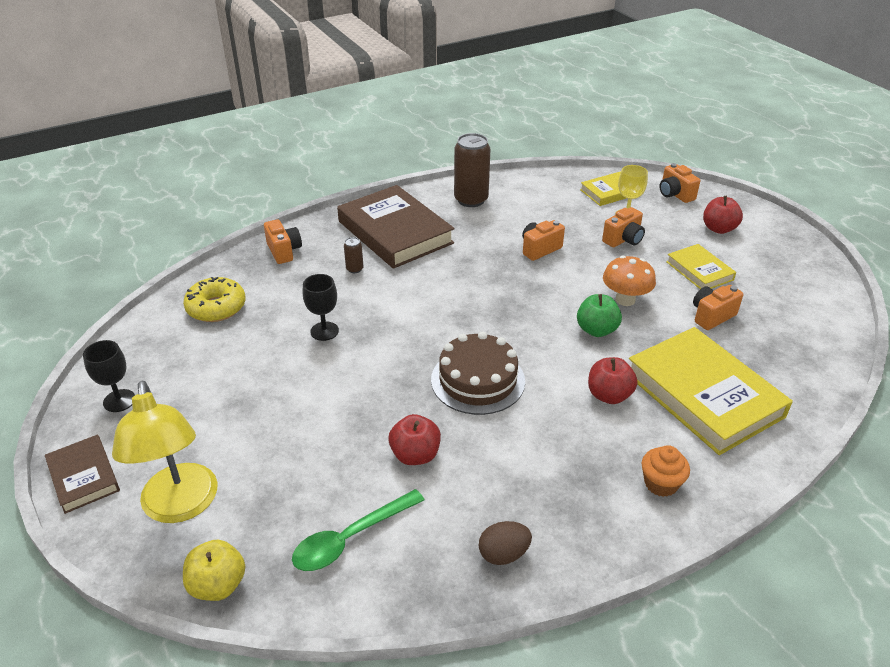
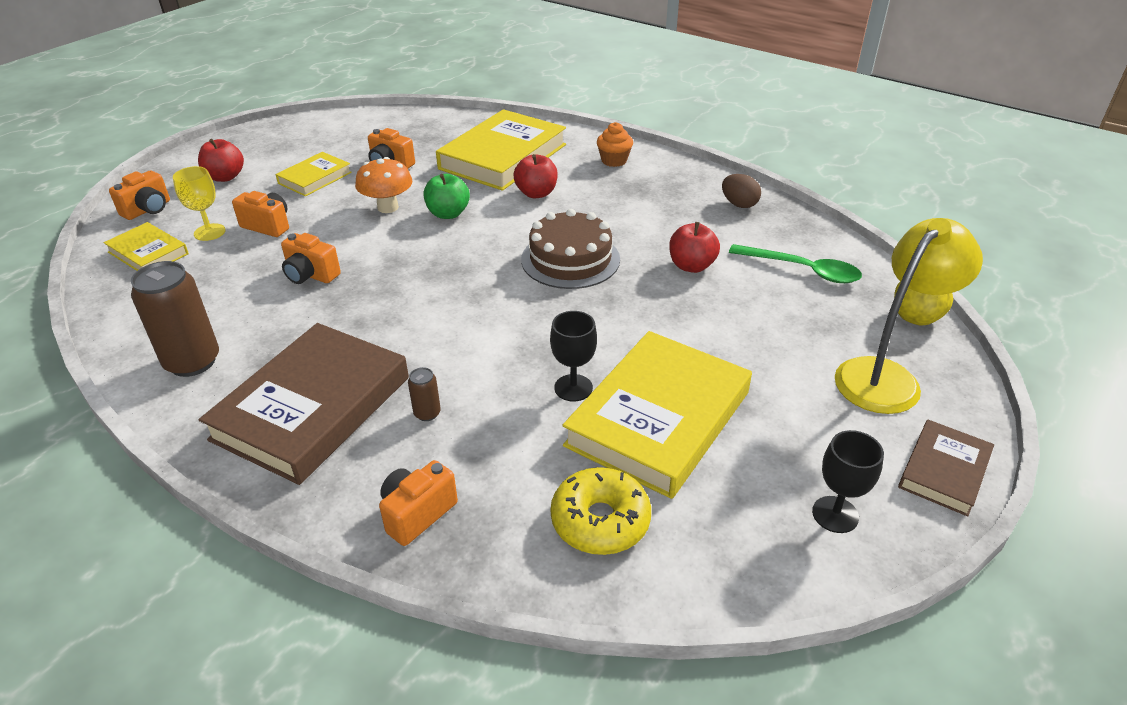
camera: 115 degrees left, 0 degrees up
(263, 358) = (658, 419): none -> yellow book

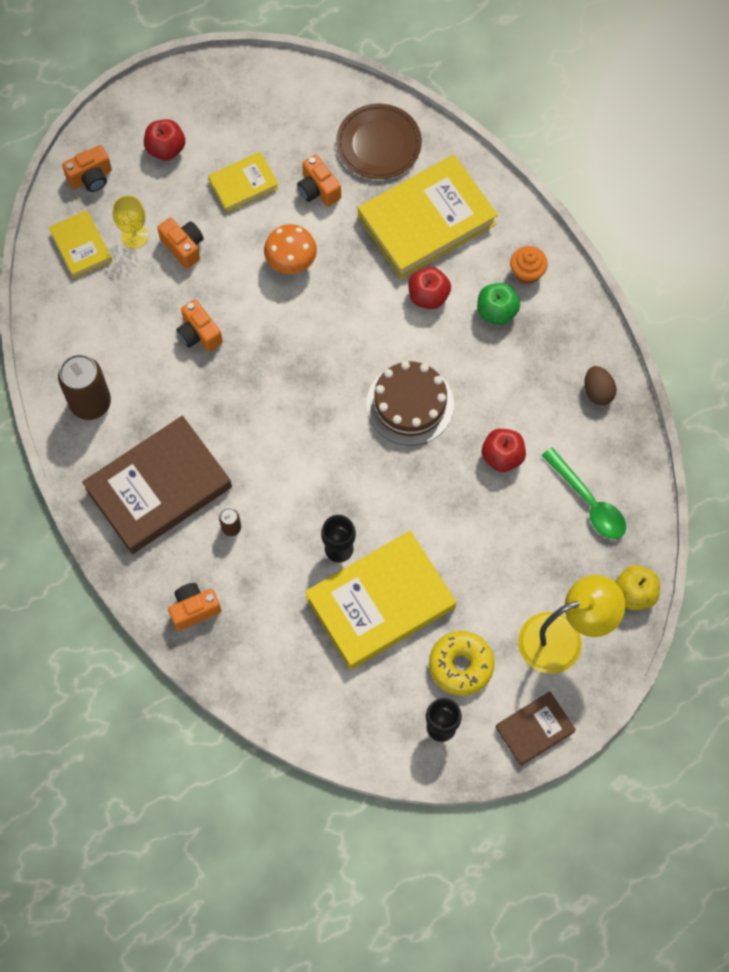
camera: 25 degrees right, 30 degrees up
(431, 132) = (378, 144): none -> brown plate
(448, 214) = (338, 294): green apple -> green apple (496, 311)
(600, 521) = (298, 665): yellow donut -> yellow donut (461, 665)

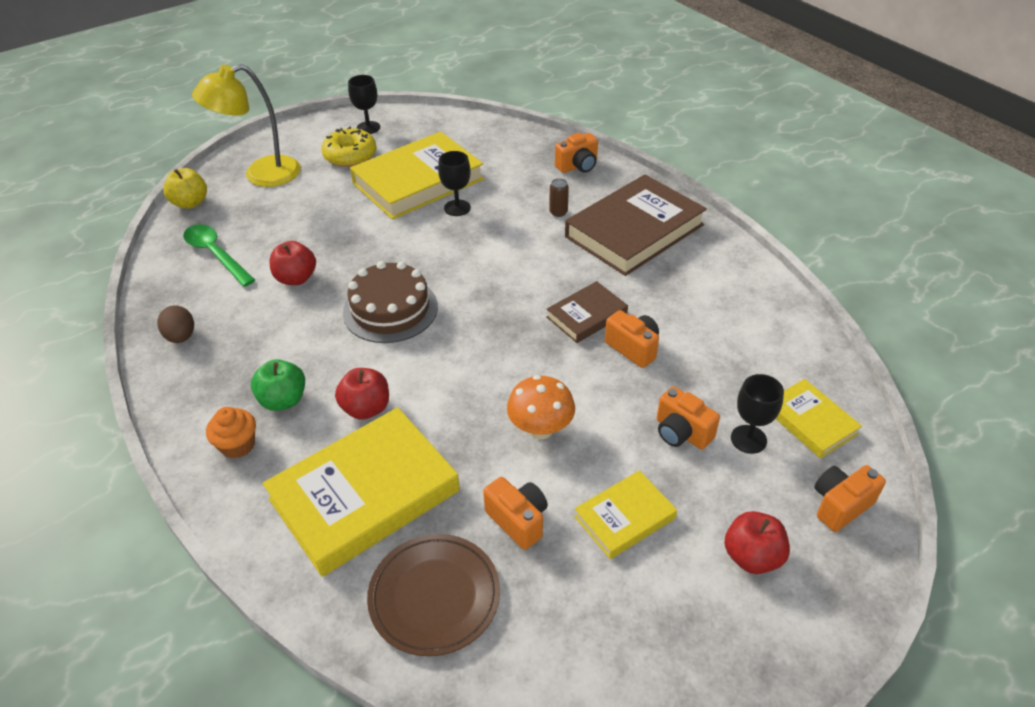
camera: 175 degrees right, 25 degrees down
(90, 403) = (728, 283): brown can -> none
(134, 236) = (748, 439): yellow goblet -> black goblet
(534, 729) = (294, 132): brown book -> brown book (586, 315)

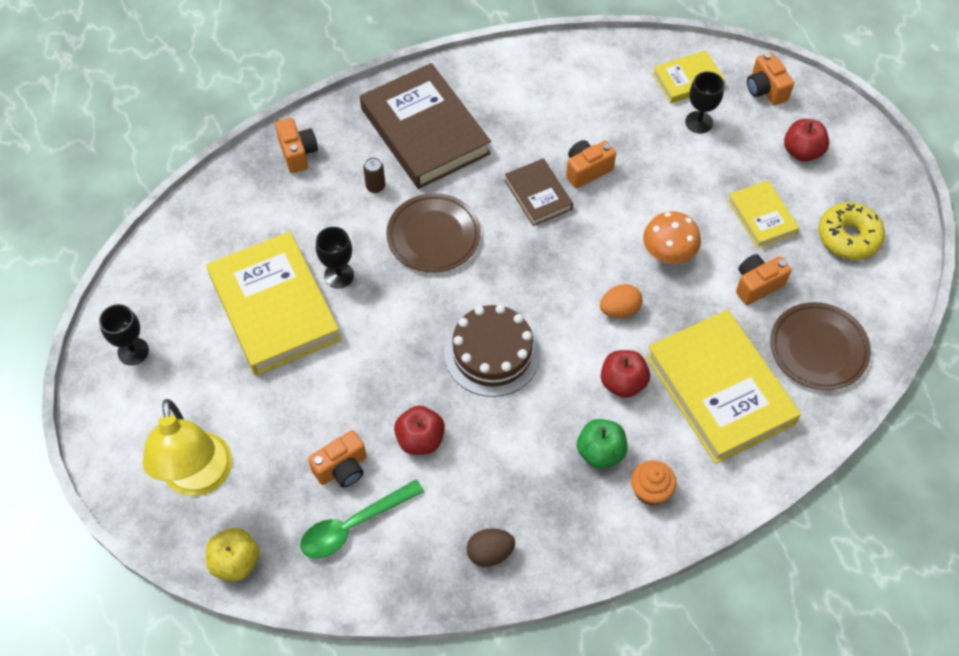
camera: 80 degrees left, 15 degrees up
(350, 156) = (192, 375): yellow donut -> yellow donut (848, 237)
(457, 395) = (619, 310): none -> orange egg
(514, 254) = (433, 236): none -> brown plate
(681, 433) = (686, 162): orange camera -> orange camera (342, 468)

